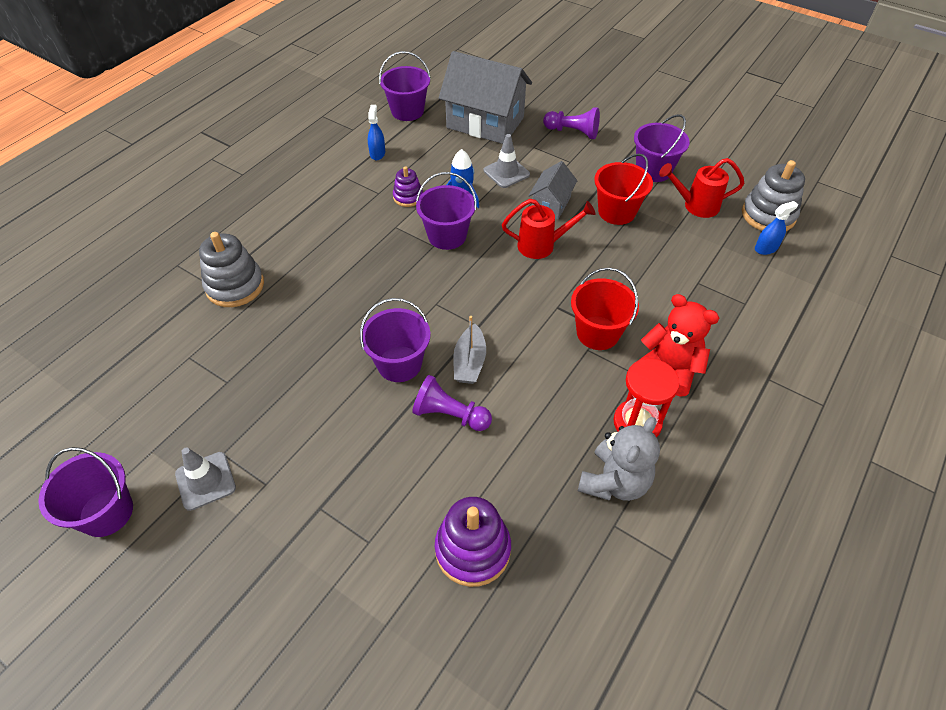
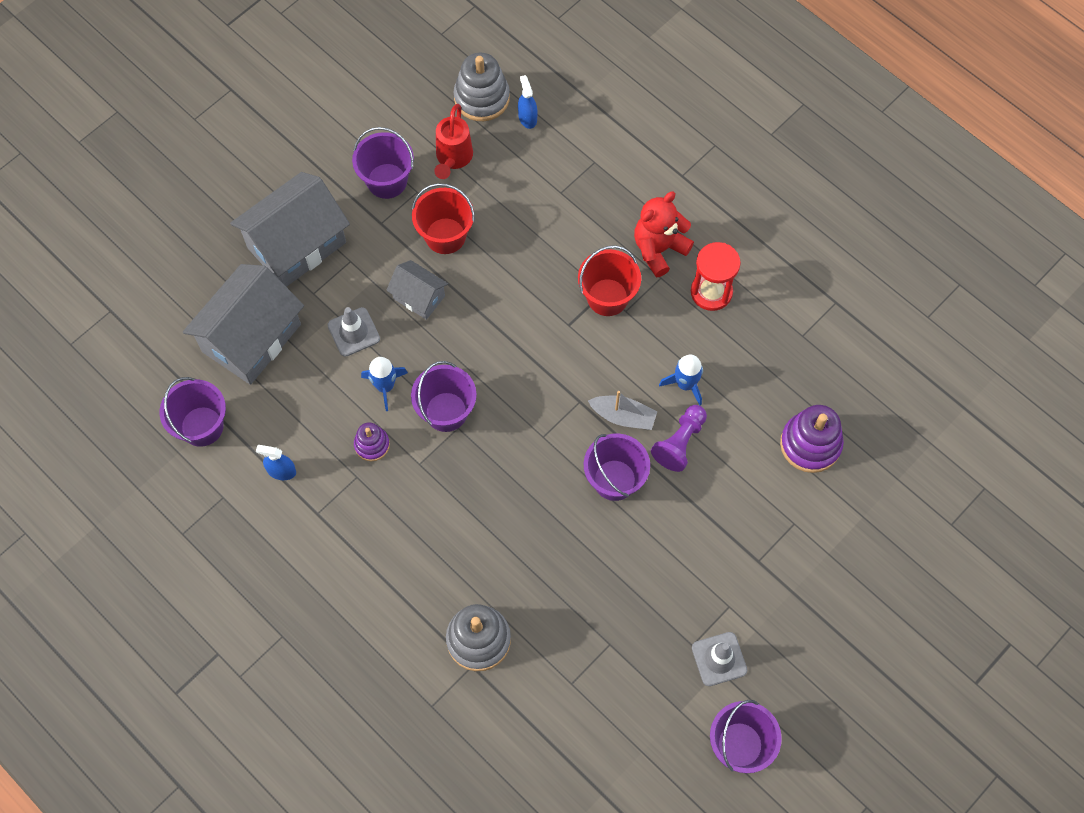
camera: 80 degrees left, 15 degrees up
(519, 412) = (685, 384): none -> blue rocket
(542, 245) = (481, 320): red watering can -> none
(572, 132) = (296, 245): purple pawn -> grey house
(614, 482) = (764, 325): grey teddy bear -> none

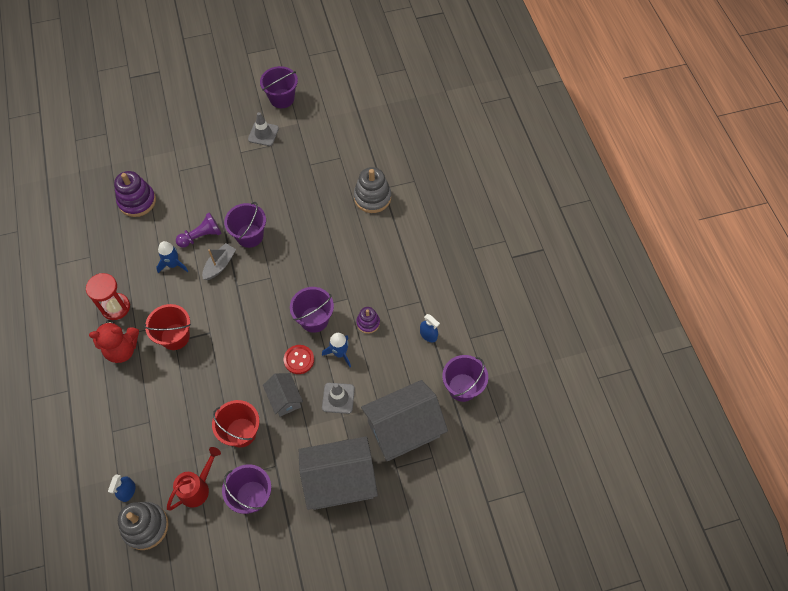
camera: 150 degrees left, 5 degrees down
(432, 351) = (299, 360): none -> red button
(623, 416) = (220, 265): grey boat -> grey boat turned 75 degrees clockwise

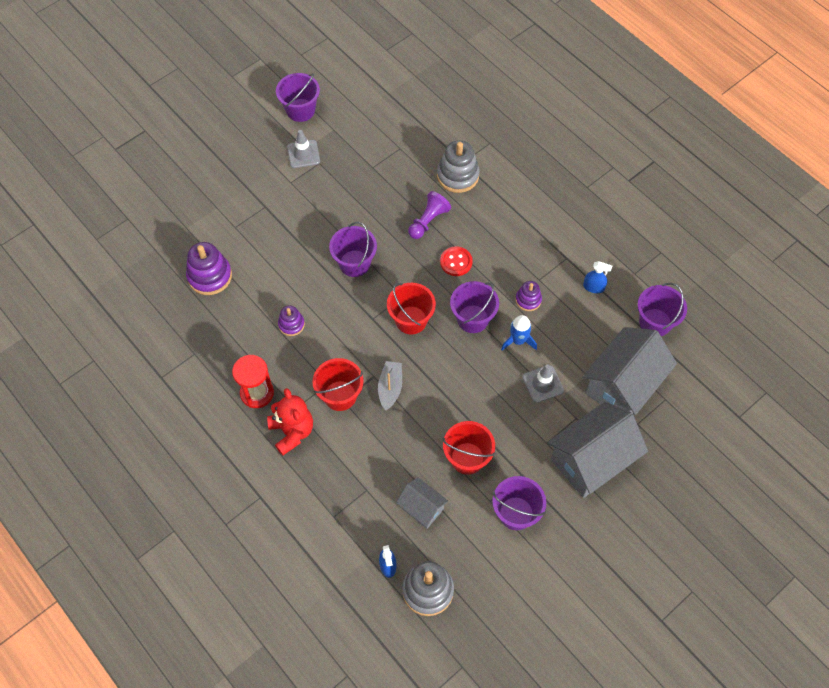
camera: 25 degrees left, 0 degrees up
(122, 349) = (292, 432): red teddy bear -> red teddy bear turned 75 degrees counterclockwise
(173, 264) = (291, 324): blue rocket -> purple stacking toy
(198, 488) = (457, 530): red watering can -> none
(201, 236) = (303, 284): purple pawn -> purple pawn (428, 221)
(220, 265) = (342, 305): grey boat -> grey boat (390, 388)
(265, 299) = (411, 320): none -> red bucket
(284, 399) = (490, 408): grey house -> grey house (422, 508)
(299, 360) = (481, 364): red button -> red button (456, 262)

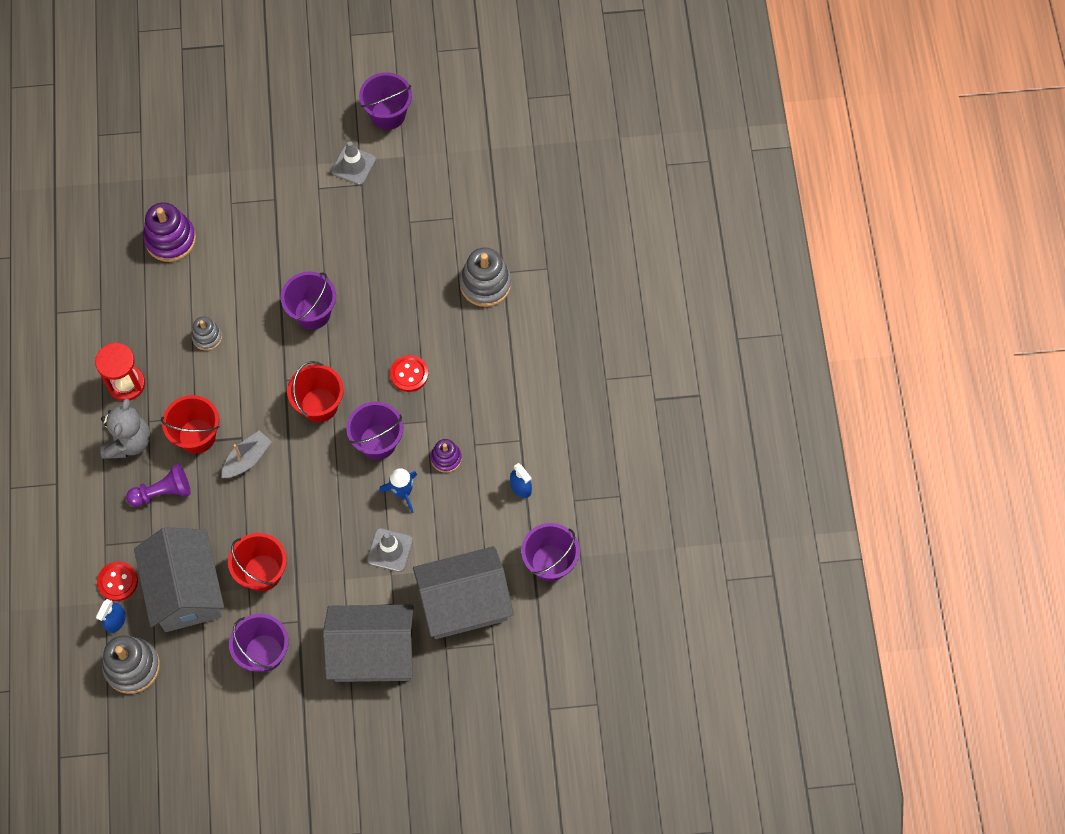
camera: 35 degrees right, 5 degrees up
(291, 324) = (207, 337): purple stacking toy -> grey stacking toy
(292, 432) = (129, 442): red teddy bear -> grey teddy bear
(366, 536) = (118, 582): none -> red button
(422, 508) = (185, 590): grey house -> grey house, size x1.93
(428, 221) = (417, 314): purple pawn -> purple pawn (163, 492)

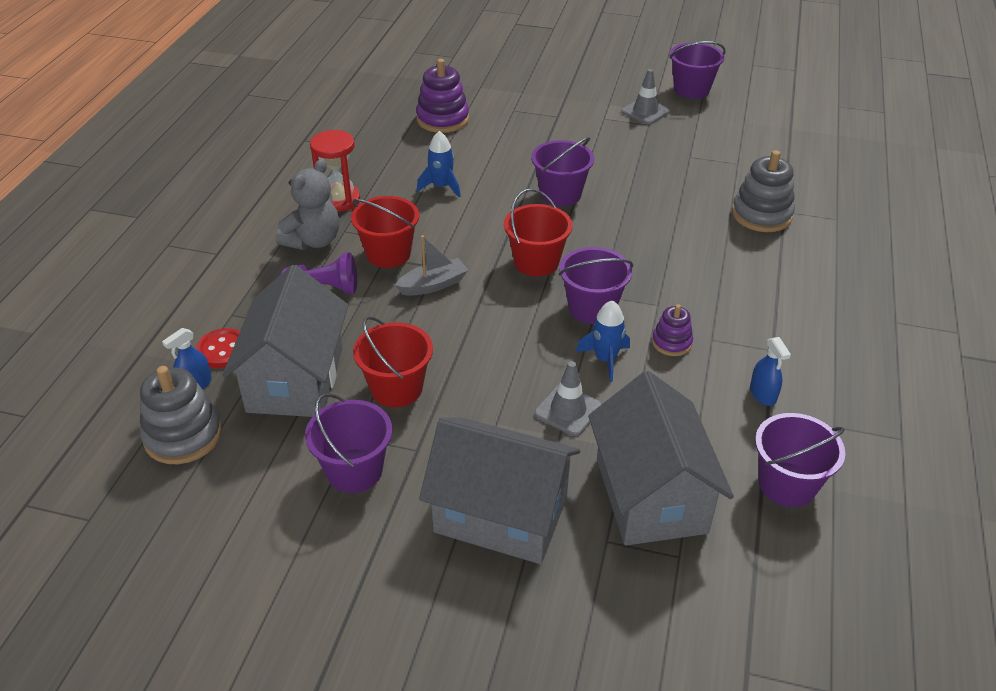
camera: 20 degrees right, 25 degrees down
(207, 337) = (441, 187): grey stacking toy -> blue rocket
(409, 374) = (650, 262): red button -> none
(464, 603) = (650, 495): grey house -> grey house turned 75 degrees clockwise

